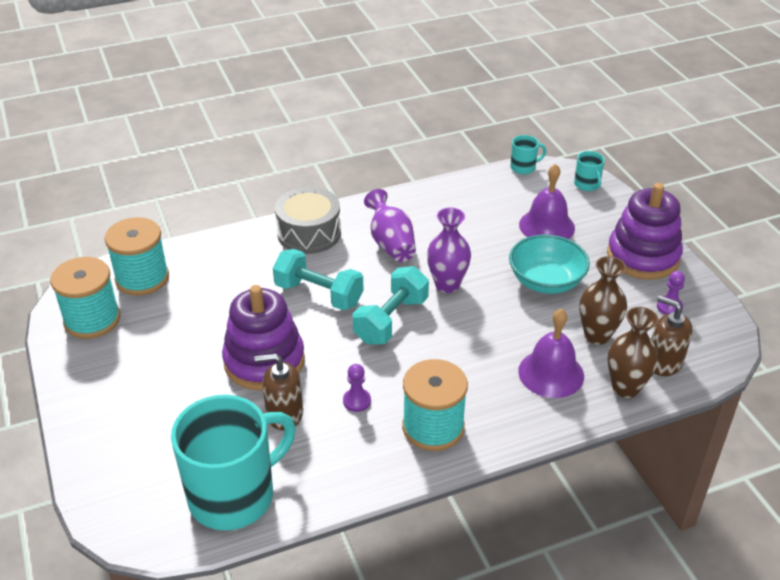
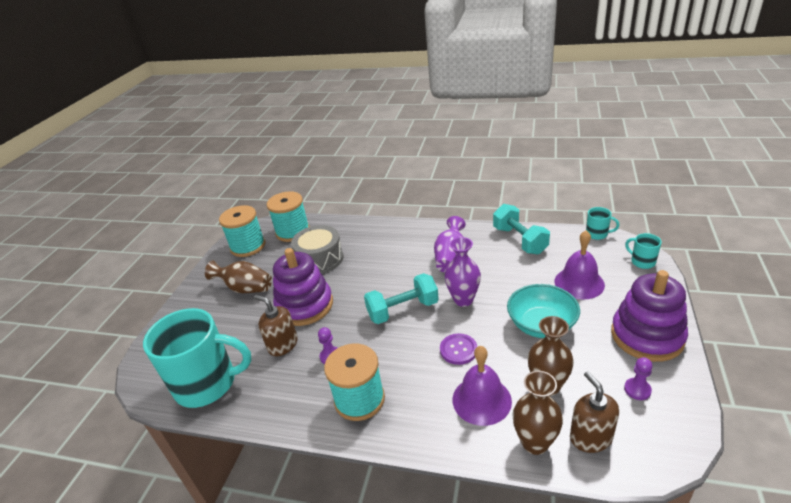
camera: 40 degrees right, 5 degrees down
(155, 373) = (245, 288): none -> brown vase
(309, 233) = (405, 235): grey drum -> grey drum (320, 259)
(319, 294) = (375, 275): turquoise dumbbell -> turquoise dumbbell (519, 240)
(488, 337) = (458, 350): none -> purple button
(587, 185) = (642, 262): turquoise mug -> turquoise mug turned 120 degrees clockwise

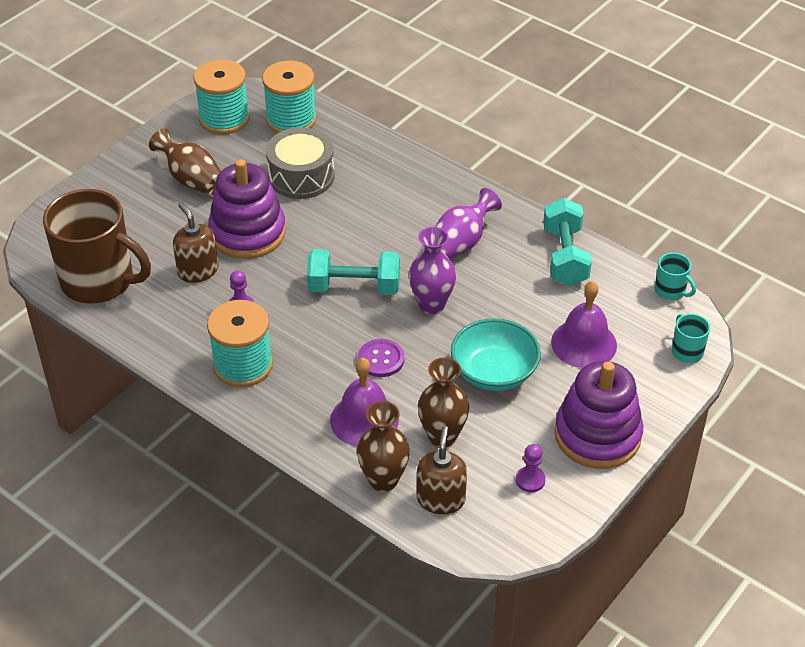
camera: 20 degrees right, 10 degrees up
(207, 384) = (99, 281): turquoise mug -> brown mug

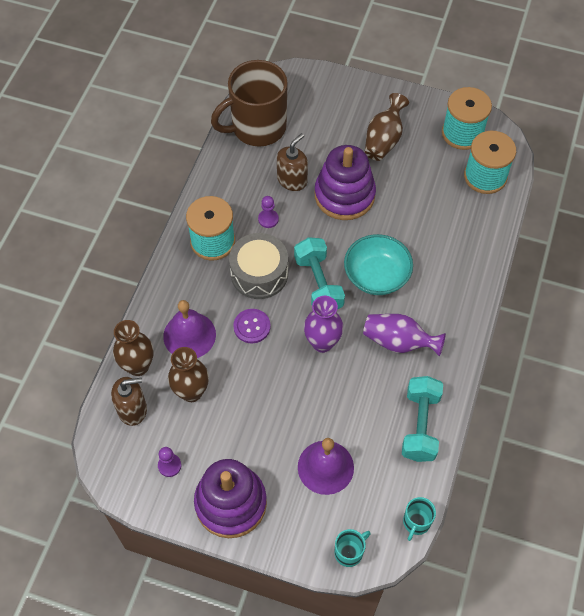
camera: 70 degrees right, 15 degrees up
(99, 281) = (257, 127): brown mug -> brown mug turned 60 degrees clockwise
(301, 176) = (423, 207): grey drum -> grey drum (259, 273)
(494, 372) = (268, 409): turquoise bowl -> turquoise bowl (376, 276)
(564, 257) = (420, 425): turquoise dumbbell -> turquoise dumbbell turned 60 degrees counterclockwise

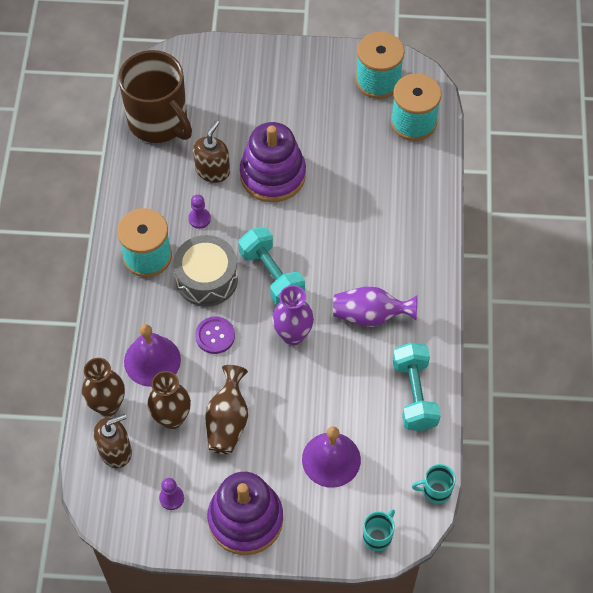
camera: 15 degrees left, 0 degrees up
(257, 127) = (159, 121): brown mug -> brown mug turned 90 degrees counterclockwise
(376, 276) = (329, 252): turquoise bowl -> none
(384, 140) = (297, 106): brown vase -> brown vase (228, 421)
(416, 522) = (436, 490): turquoise mug -> turquoise mug turned 75 degrees clockwise

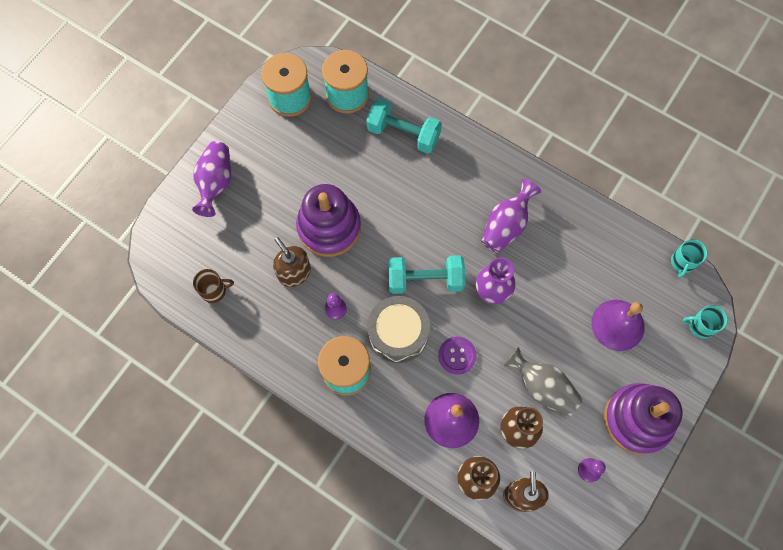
camera: 60 degrees left, 10 degrees up
(159, 121) = (214, 291): brown mug -> brown mug, size x0.42
(228, 421) = (542, 387): brown vase -> grey vase
(257, 70) = (216, 183): none -> purple vase
(377, 536) = (700, 326): turquoise mug -> turquoise mug turned 60 degrees counterclockwise
(414, 394) = (593, 232): turquoise dumbbell -> turquoise dumbbell (403, 134)

